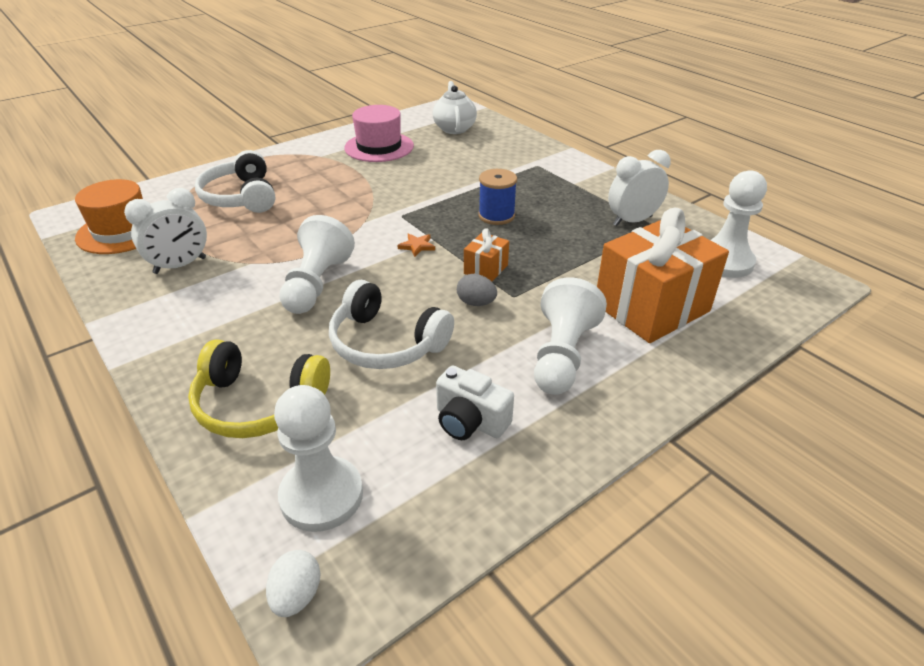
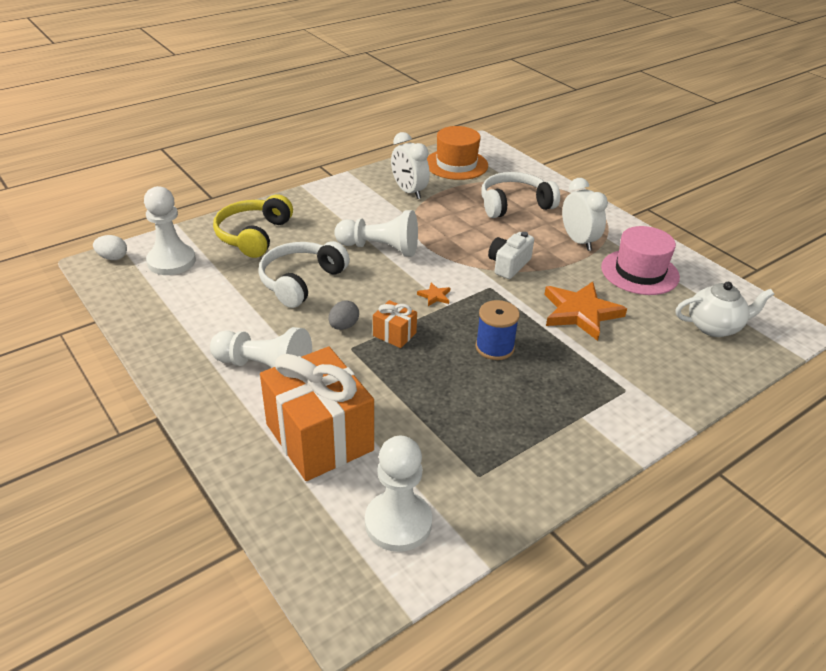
camera: 90 degrees right, 0 degrees up
(440, 175) = (580, 312): none -> orange star
(470, 421) = (208, 316): white camera -> white camera (508, 265)
(632, 221) = (491, 455): white clock -> white clock (578, 241)

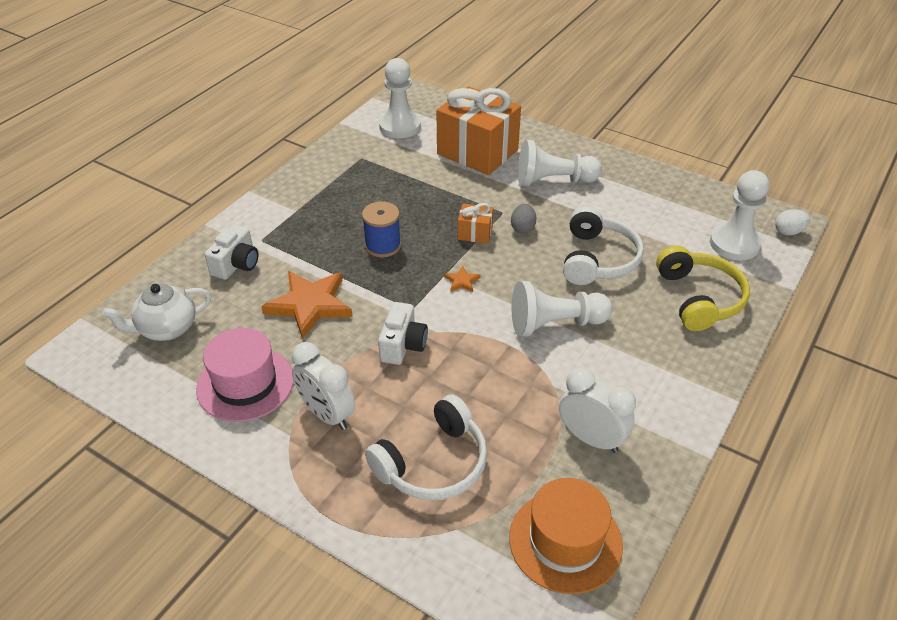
camera: 160 degrees right, 5 degrees up
(653, 369) = (236, 264): none -> white camera

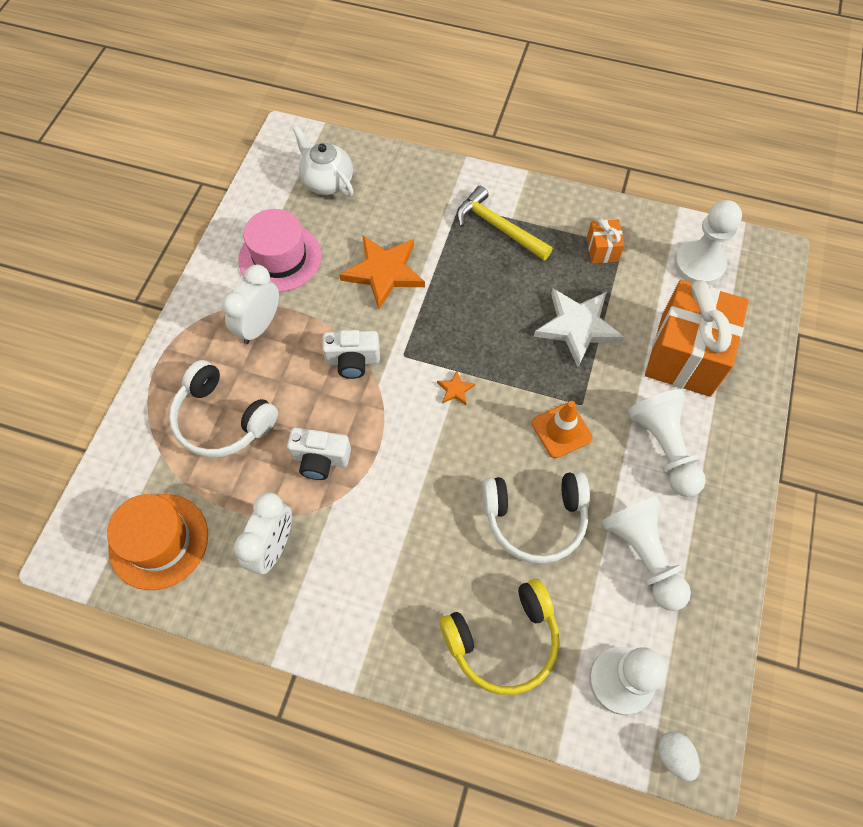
camera: 75 degrees right, 20 degrees up
(236, 264) = (419, 199): white camera -> white camera (320, 459)
(301, 221) = (498, 227): none -> yellow hammer
(383, 246) = (485, 306): blue spool -> none
(428, 198) = (577, 327): none -> white star
(475, 233) = (535, 385): orange gift -> orange gift (602, 249)
(522, 228) = (561, 430): grey egg -> orange traffic cone
(555, 324) = (418, 490): white pawn -> white pawn (643, 555)

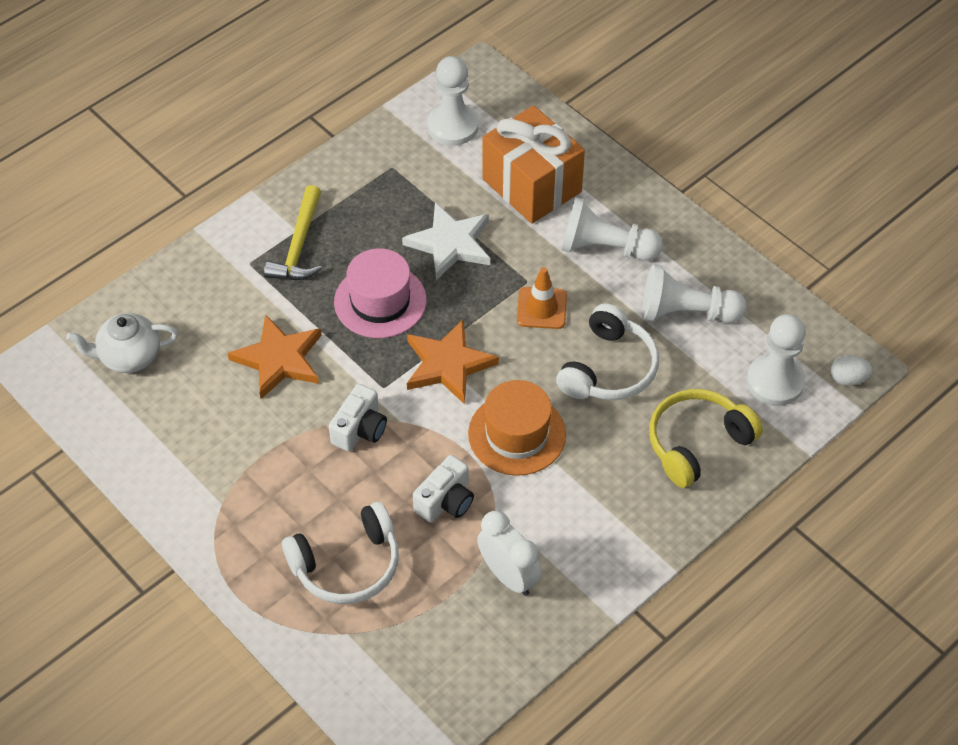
camera: 60 degrees left, 10 degrees down
(159, 541) = (441, 669): orange hat -> orange hat (517, 434)
(259, 326) = (262, 490): white clock -> none
(280, 257) = (192, 438): pink hat -> pink hat (380, 301)
(455, 389) = (448, 364): orange star -> orange star, size x2.38
(498, 227) = (299, 246): yellow hammer -> yellow hammer turned 60 degrees counterclockwise
(503, 640) = (697, 443): yellow headphones -> yellow headphones turned 135 degrees counterclockwise
(602, 249) = (384, 183): orange gift -> none

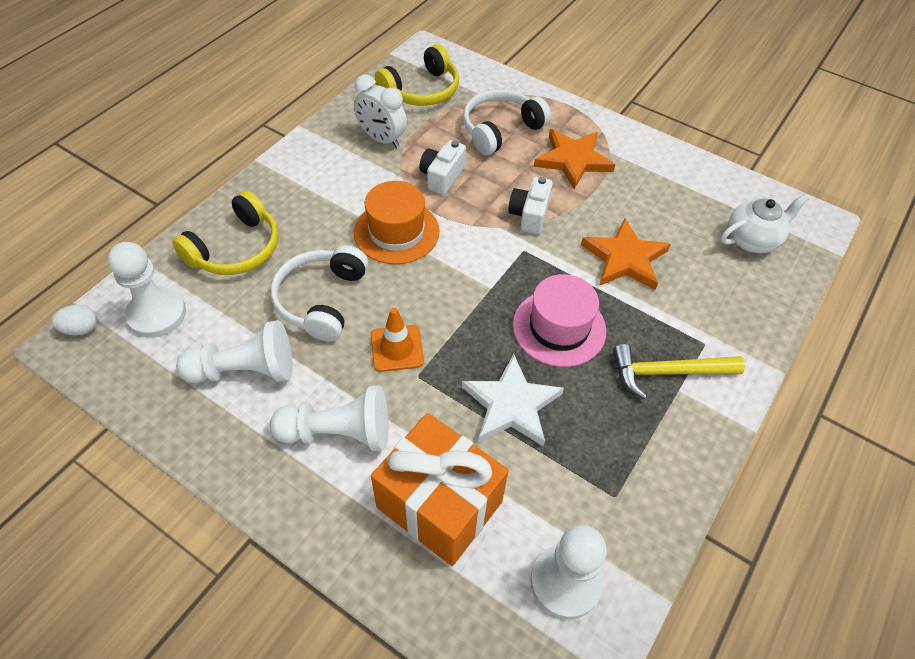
camera: 165 degrees right, 0 degrees up
(299, 246) = (667, 372): yellow hammer -> yellow hammer turned 90 degrees counterclockwise
(434, 660) = (421, 90): none -> yellow headphones
(448, 364) = (473, 279): orange star -> orange star (573, 160)

